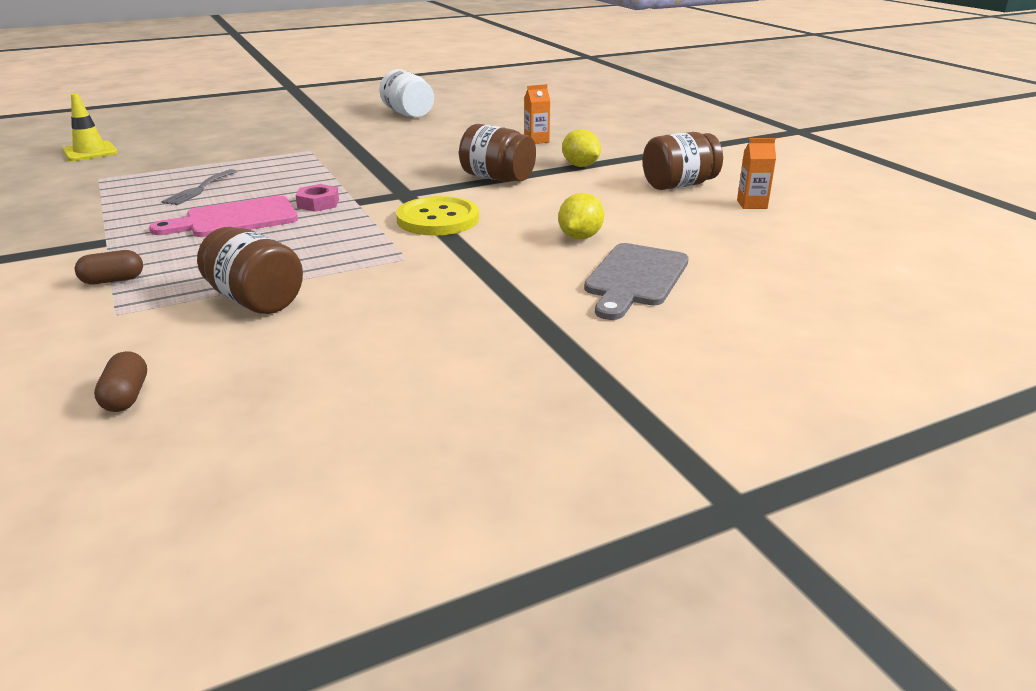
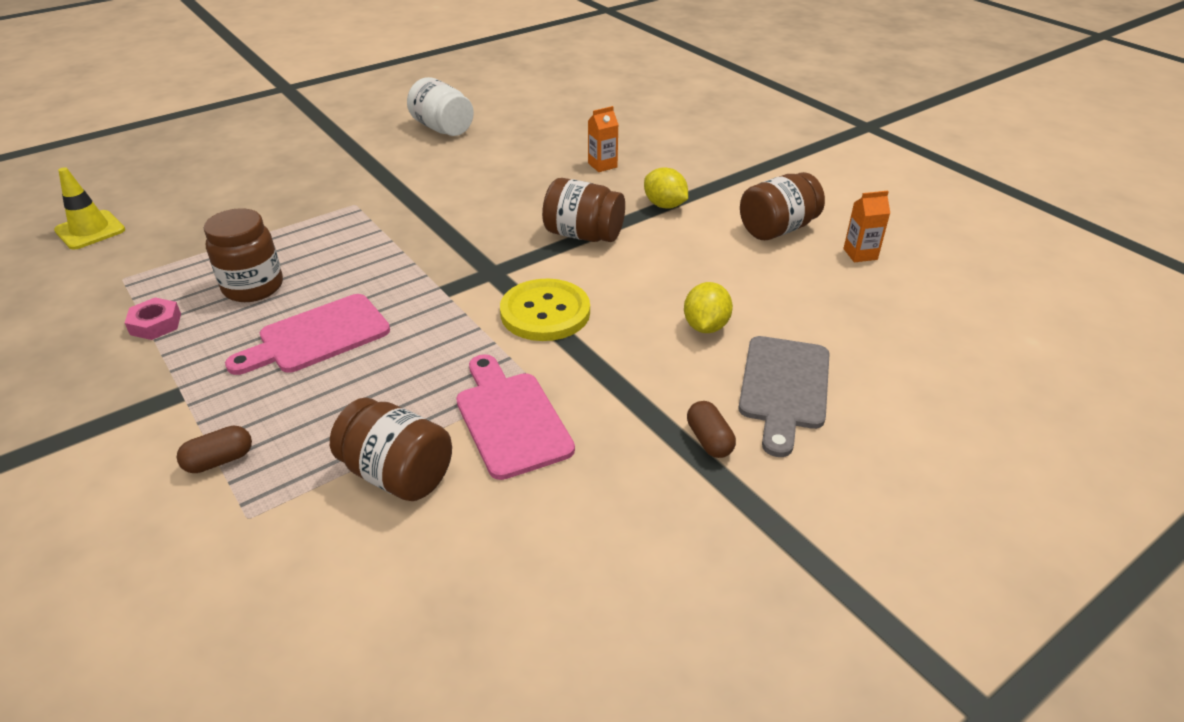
camera: 10 degrees left, 10 degrees up
(126, 396) = (319, 654): brown capsule -> brown capsule (709, 440)
(199, 189) = (253, 287): grey fork -> brown jar
(318, 203) = (402, 299): pink nut -> pink nut (156, 324)
(372, 277) = (510, 419): none -> pink cutting board

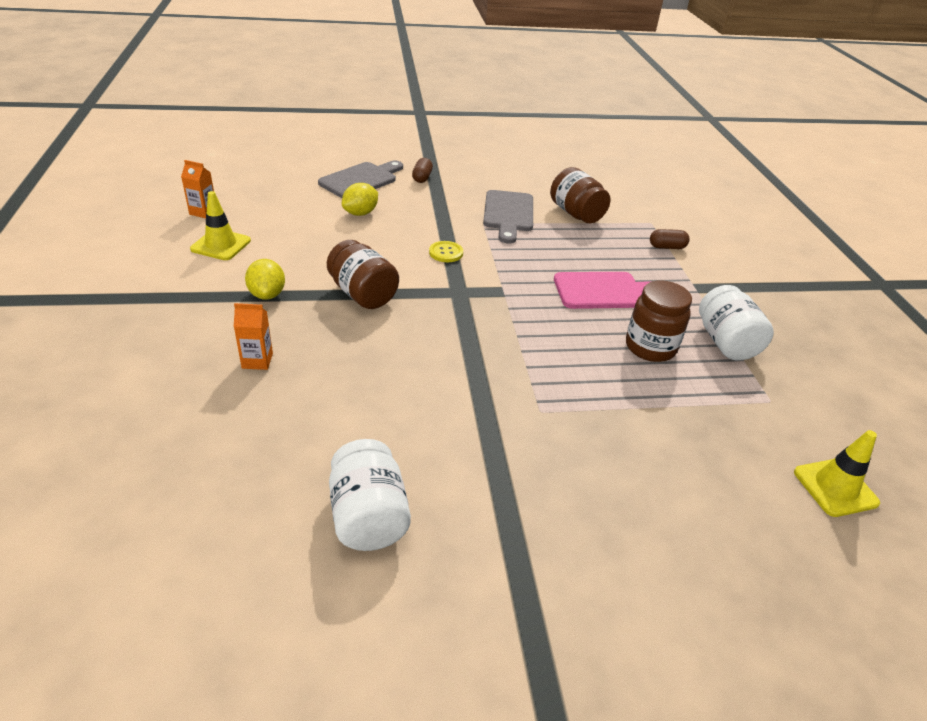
camera: 155 degrees left, 0 degrees up
(156, 324) = (725, 342): pink nut -> white jar
(510, 419) = (508, 214): pink cutting board -> grey cutting board
(545, 312) = (446, 253): yellow button -> yellow button, size x0.52
(777, 229) = (221, 245): brown jar -> yellow traffic cone

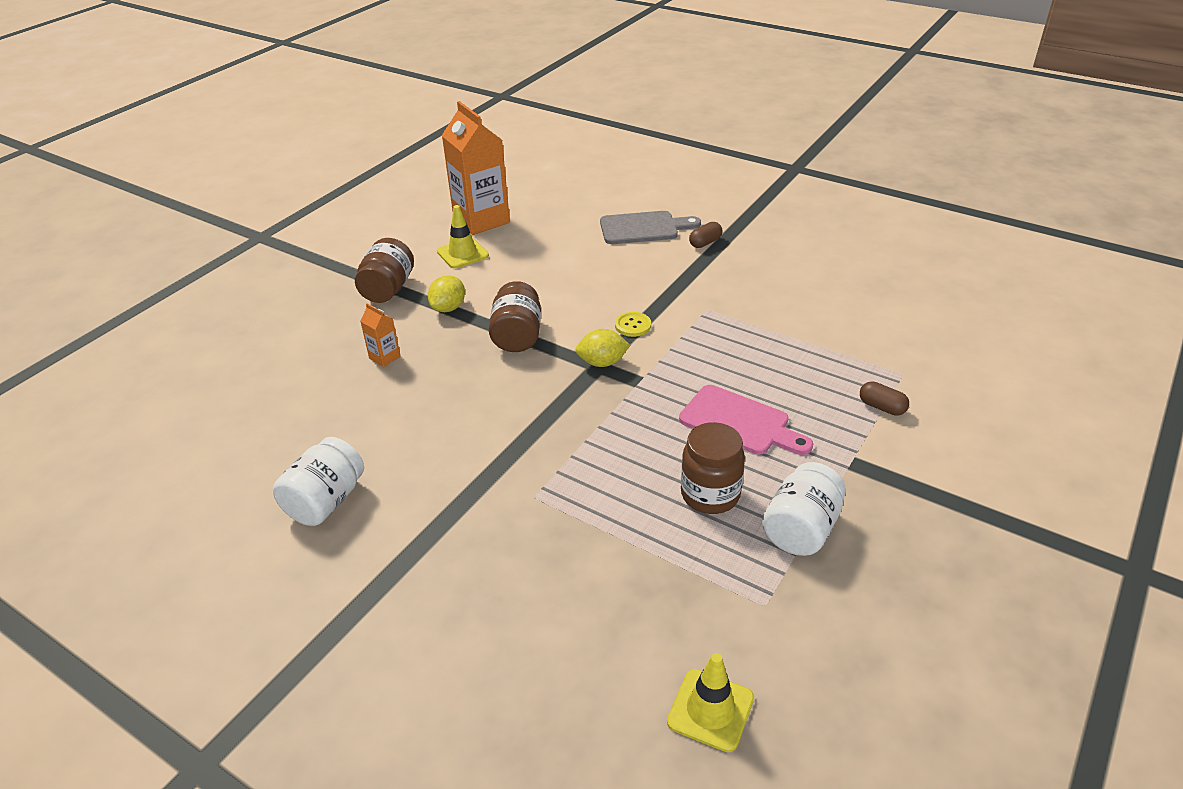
camera: 45 degrees right, 0 degrees up
(203, 212) = (481, 220): orange carton -> orange carton, size x2.32
(360, 213) = (603, 261): yellow lemon -> yellow lemon (602, 363)
(508, 214) = (745, 308): grey cutting board -> none
(576, 214) = (823, 333): brown jar -> brown jar (388, 289)

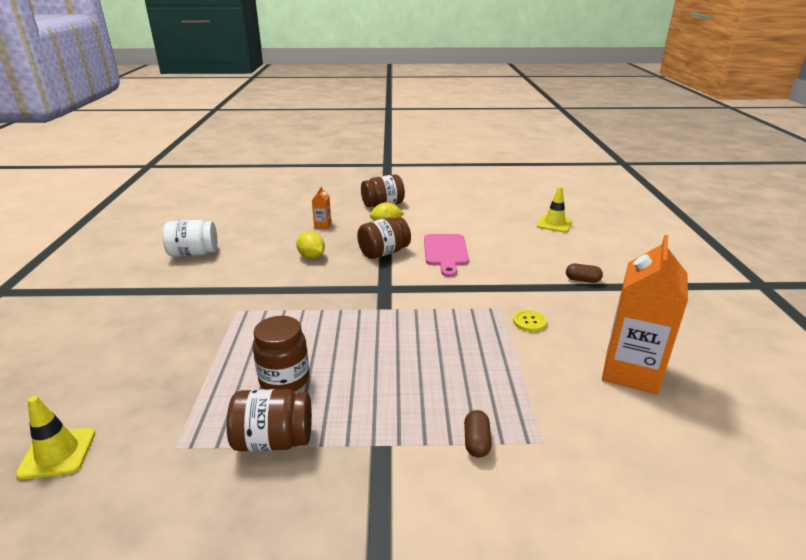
camera: 55 degrees right, 10 degrees down
(462, 254) = (443, 210): yellow traffic cone -> yellow traffic cone (554, 224)
(481, 220) = (483, 203): orange carton -> orange carton (631, 372)
(602, 363) = (389, 288): yellow lemon -> yellow lemon (311, 257)
(633, 325) = (442, 286): yellow button -> yellow button (529, 322)
(643, 228) = (560, 252): grey cutting board -> none
(739, 422) = (379, 367): pink cutting board -> pink cutting board (445, 252)
(801, 529) = (273, 440): white jar -> brown jar

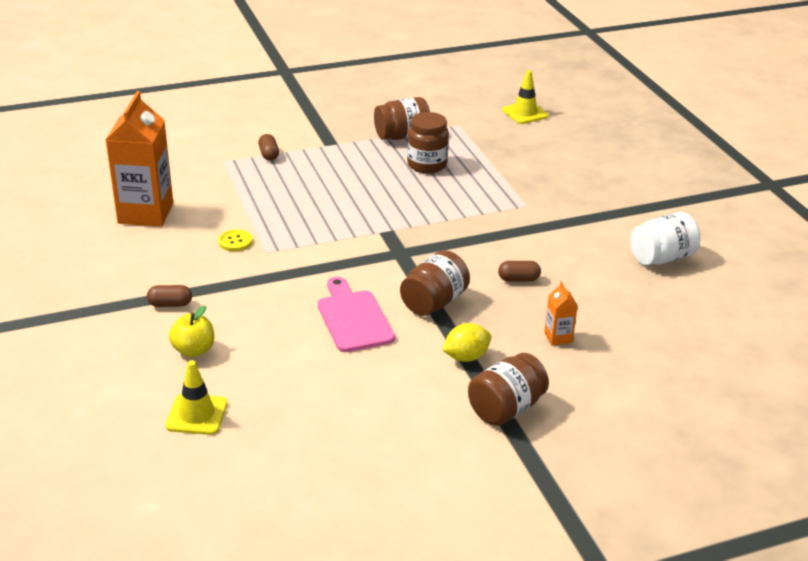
camera: 160 degrees right, 5 degrees up
(311, 257) = (518, 279): yellow lemon -> brown capsule
(560, 251) = (194, 350): none -> yellow apple

